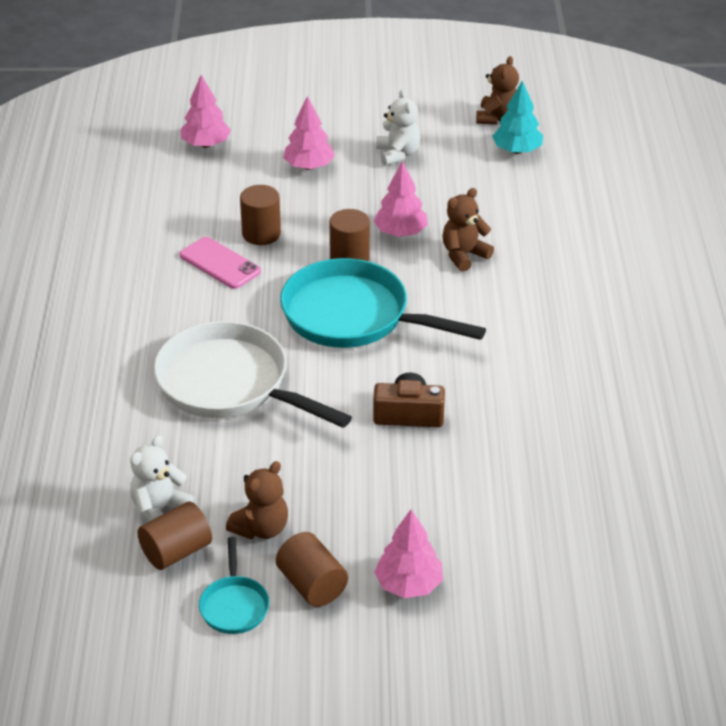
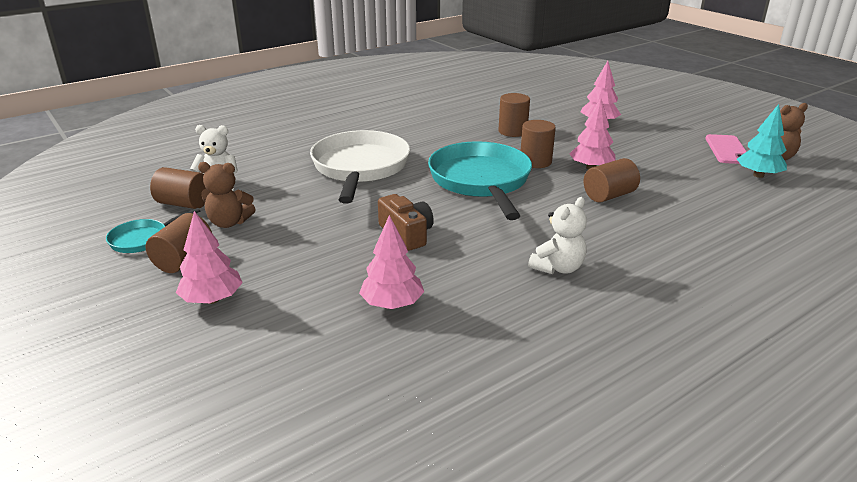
camera: 55 degrees right, 10 degrees down
(206, 144) = (563, 95): pink tree -> pink tree (392, 304)
(220, 263) = (466, 130): pink phone -> pink phone (727, 150)
(398, 154) = (665, 141): white teddy bear -> white teddy bear (558, 268)
(464, 255) = (609, 195): brown teddy bear -> brown cylinder

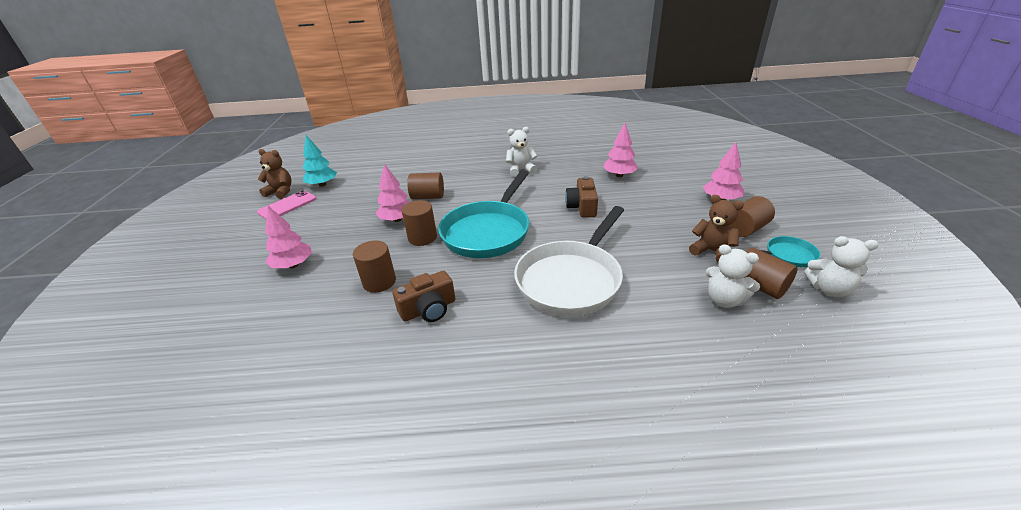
camera: 145 degrees left, 5 degrees up
(114, 217) = (829, 289): none -> white teddy bear
(451, 130) = (428, 309): none -> brown camera

